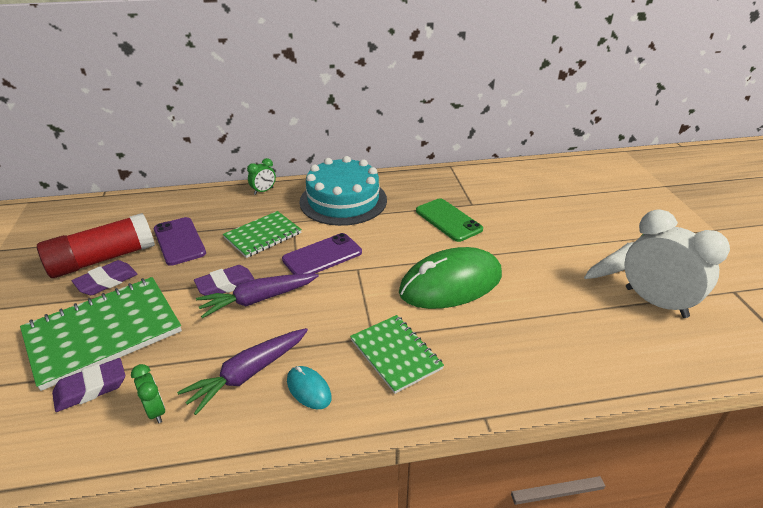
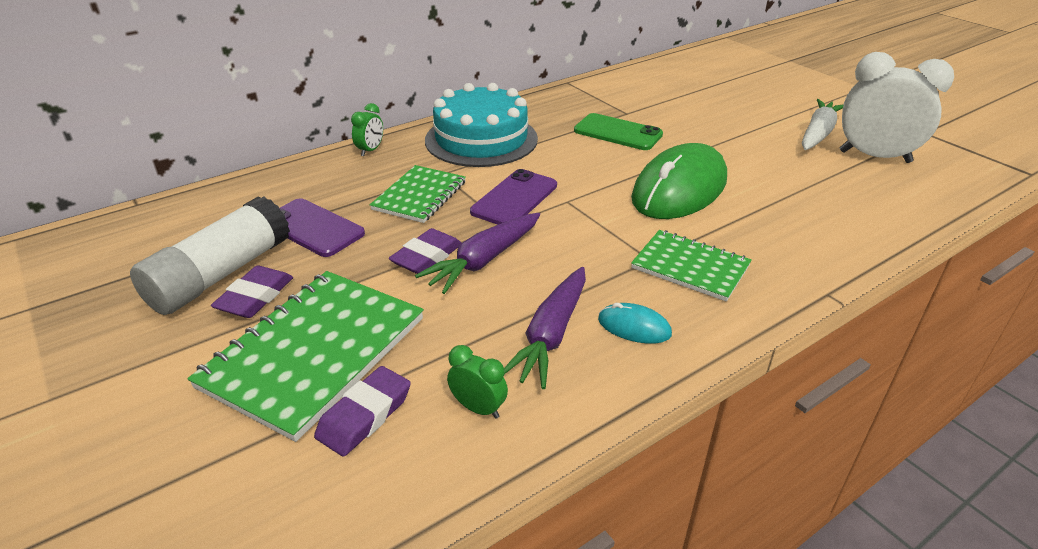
camera: 25 degrees left, 0 degrees up
(103, 259) = (221, 274): red glue stick -> white glue stick

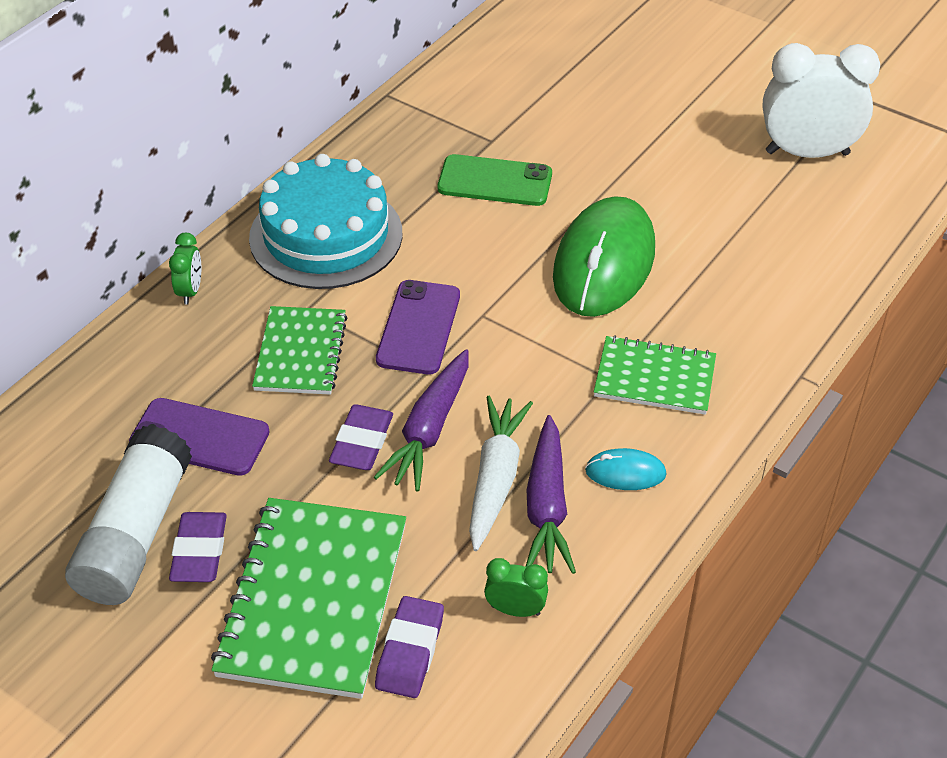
camera: 20 degrees left, 10 degrees up
(818, 133) = (735, 126): white carrot -> white carrot (495, 478)

